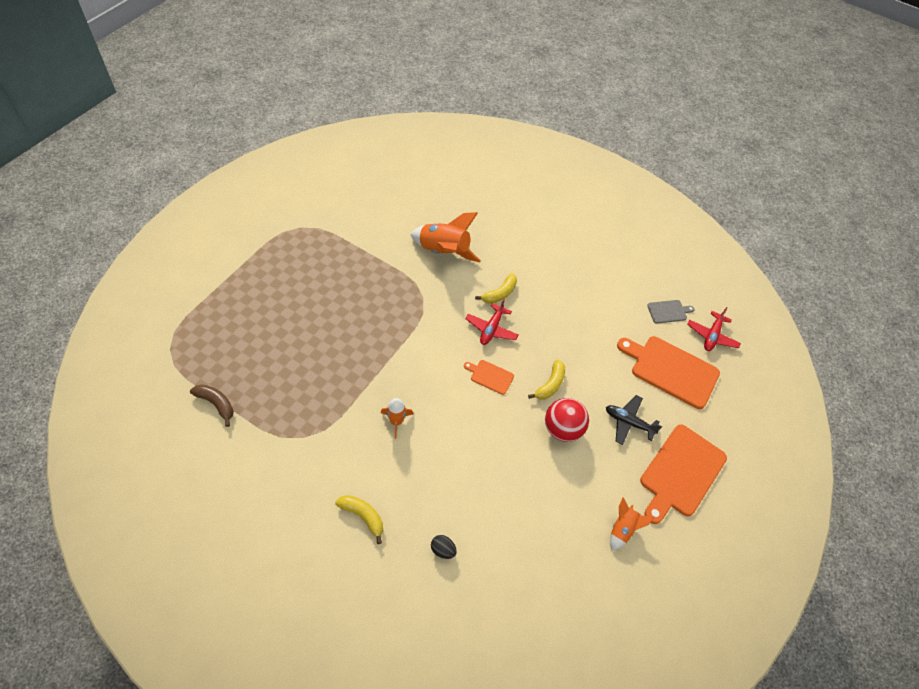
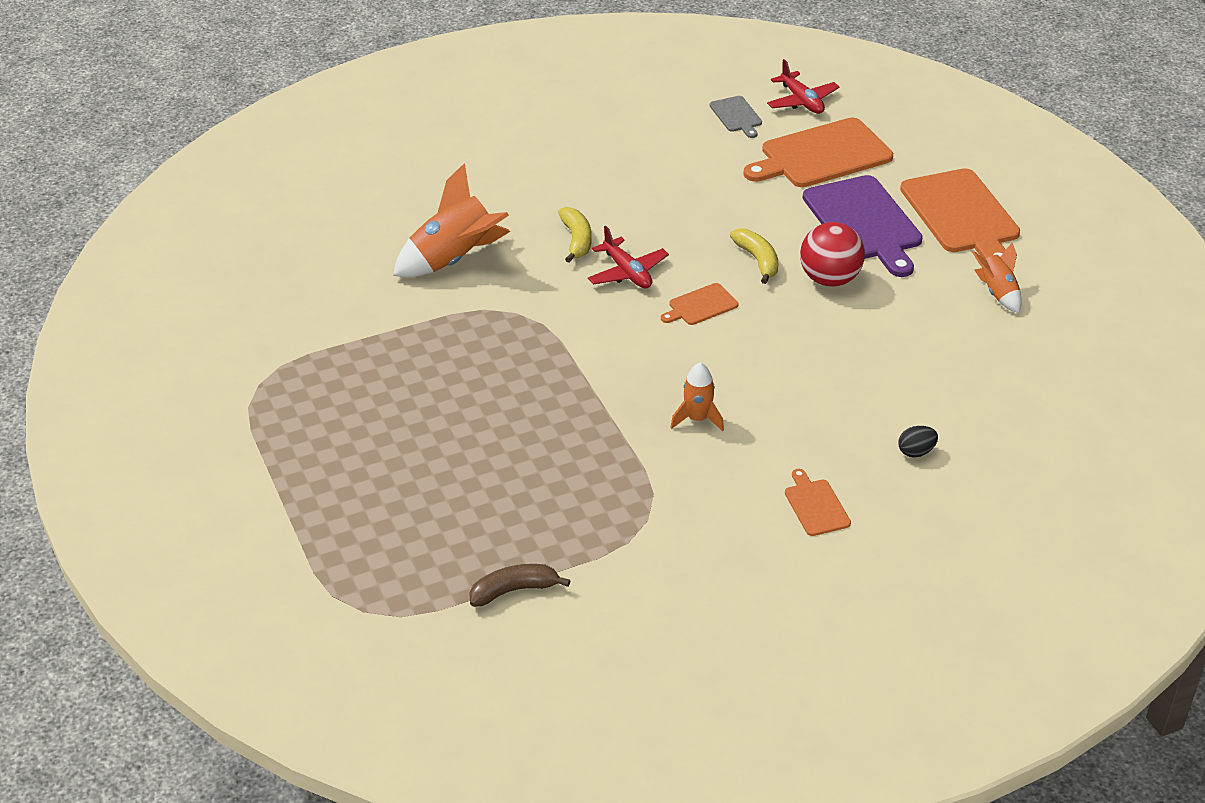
camera: 50 degrees left, 15 degrees down
(363, 516) = (815, 505): yellow banana -> orange cutting board
(628, 422) = (864, 222): black plane -> purple cutting board
(668, 311) = (737, 116): grey cutting board -> grey cutting board turned 135 degrees clockwise

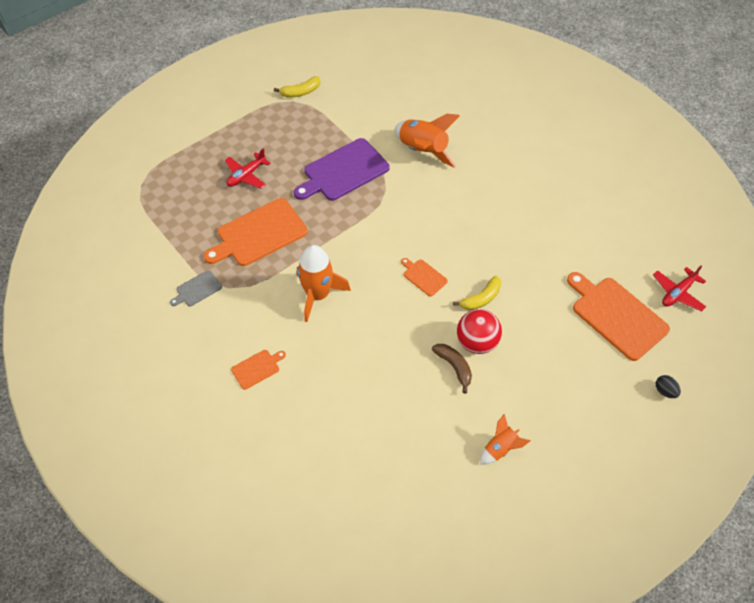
camera: 75 degrees right, 15 degrees up
(514, 590) = (164, 240): brown banana -> brown banana (454, 367)
(576, 240) = (464, 202): yellow banana -> yellow banana (300, 92)
(627, 272) = (442, 233): red plane -> red plane (246, 175)
(697, 419) = (317, 295): orange rocket -> orange rocket, size x1.80
(737, 116) = (639, 258): grey cutting board -> grey cutting board (197, 289)
(864, 222) = (548, 354): purple cutting board -> purple cutting board (343, 171)
(916, 452) = (318, 417): black egg -> black egg (665, 391)
(962, 215) = (584, 415): orange cutting board -> orange cutting board (259, 234)

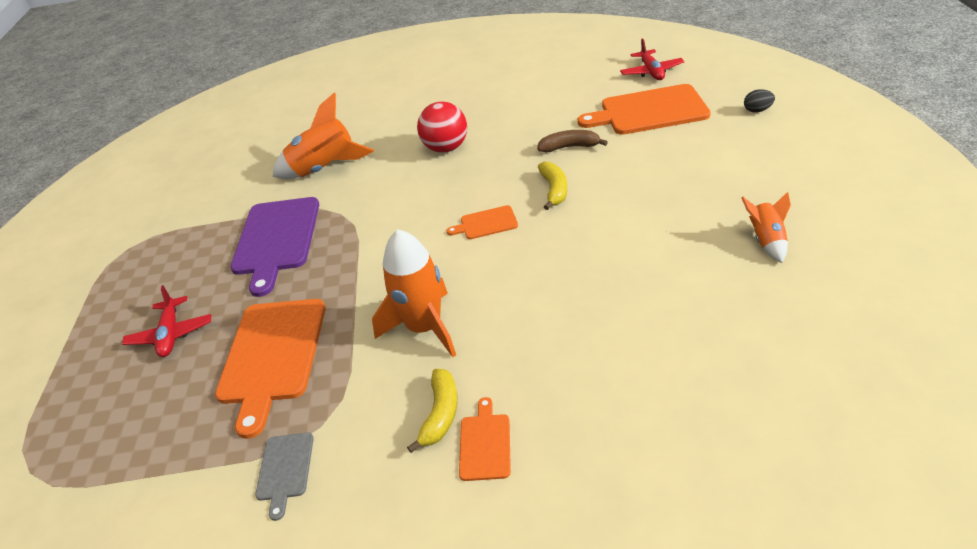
camera: 50 degrees left, 15 degrees down
(300, 92) = (125, 237): yellow banana -> yellow banana (440, 414)
(454, 367) = (629, 240): brown banana -> brown banana (569, 147)
(477, 342) = (609, 212): red ball -> red ball (446, 148)

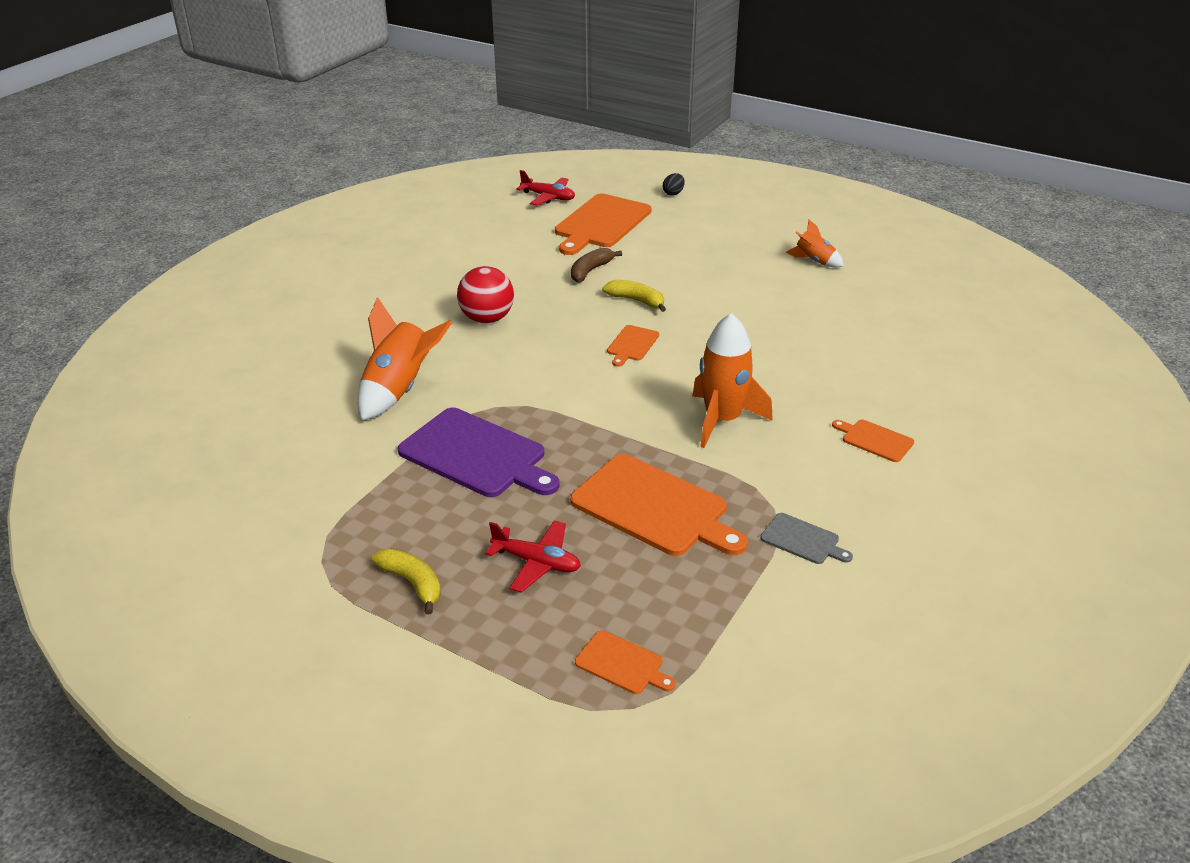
camera: 60 degrees left, 5 degrees down
(75, 440) = (622, 664): none -> orange cutting board
(440, 414) = (826, 447): yellow banana -> yellow banana (412, 583)

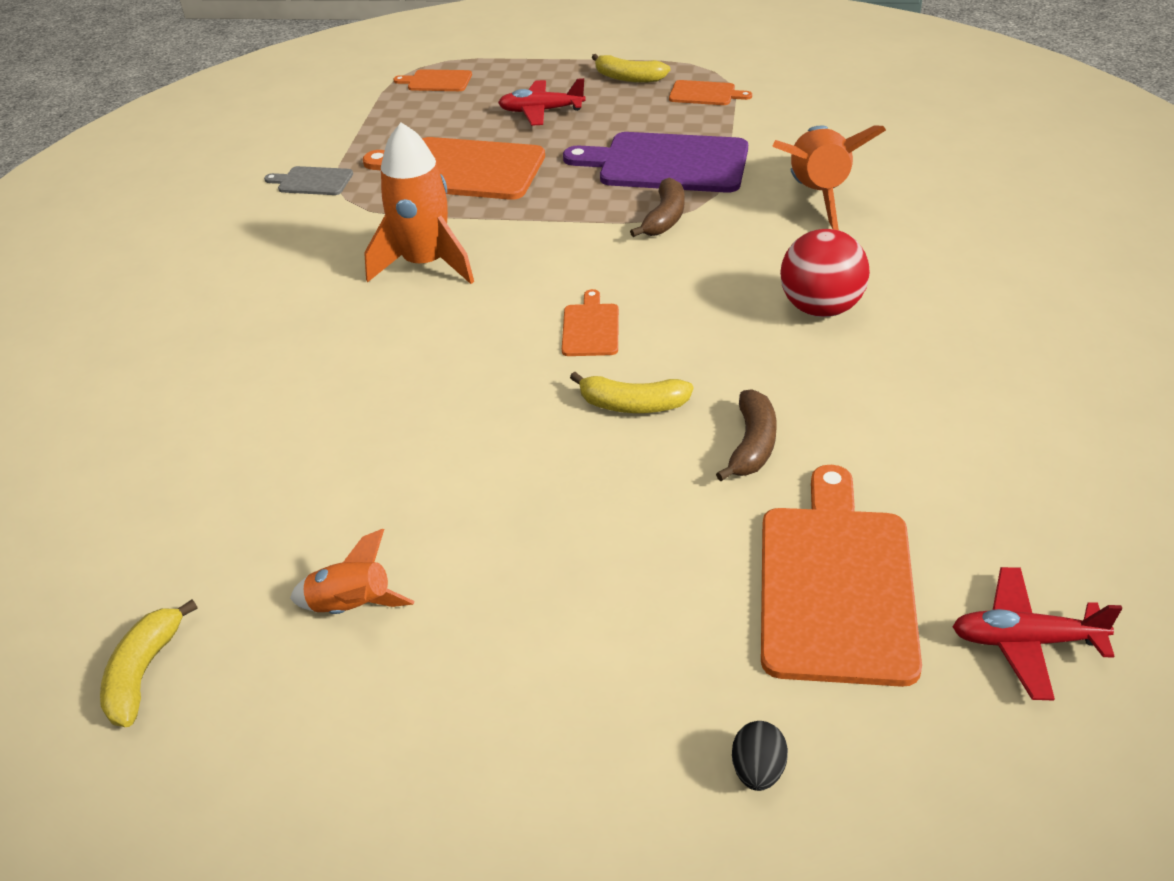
camera: 160 degrees right, 5 degrees up
(523, 405) = (665, 218): none -> brown banana
(874, 440) = (239, 290): orange cutting board -> orange cutting board (705, 94)
(912, 262) = (144, 673): none -> yellow banana

